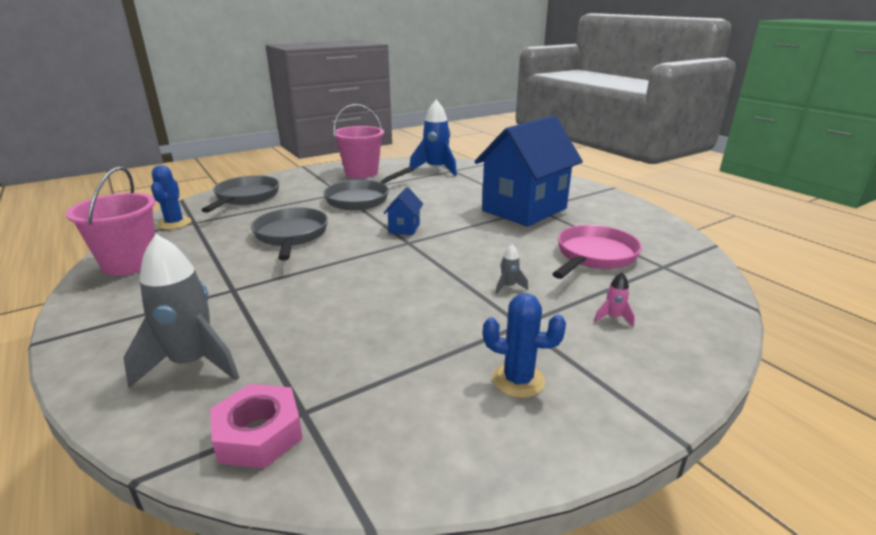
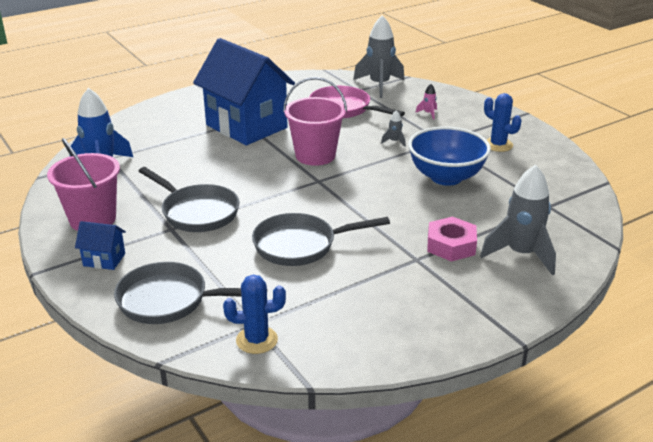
camera: 90 degrees left, 5 degrees up
(130, 263) = (372, 339): pink bucket -> pink bucket (315, 155)
(259, 434) = (571, 217): pink nut -> pink nut (451, 245)
(404, 228) = (286, 183): blue house -> blue house (104, 260)
(409, 320) = (446, 177): none -> blue bowl
(518, 380) = (498, 145): blue cactus -> blue cactus turned 60 degrees counterclockwise
(693, 281) = (379, 85): none -> grey rocket

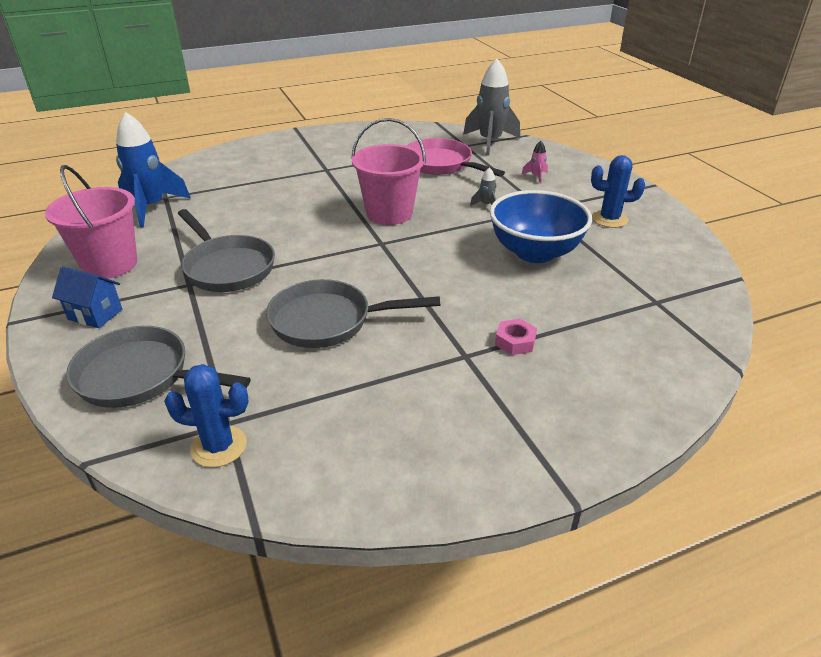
camera: 10 degrees right, 5 degrees up
(246, 126) = (326, 175): blue house -> none
(451, 245) = (515, 341): pink nut -> pink nut, size x0.62
(498, 145) = (609, 219): blue cactus -> blue cactus turned 45 degrees counterclockwise
(521, 254) = (604, 364): grey rocket -> none

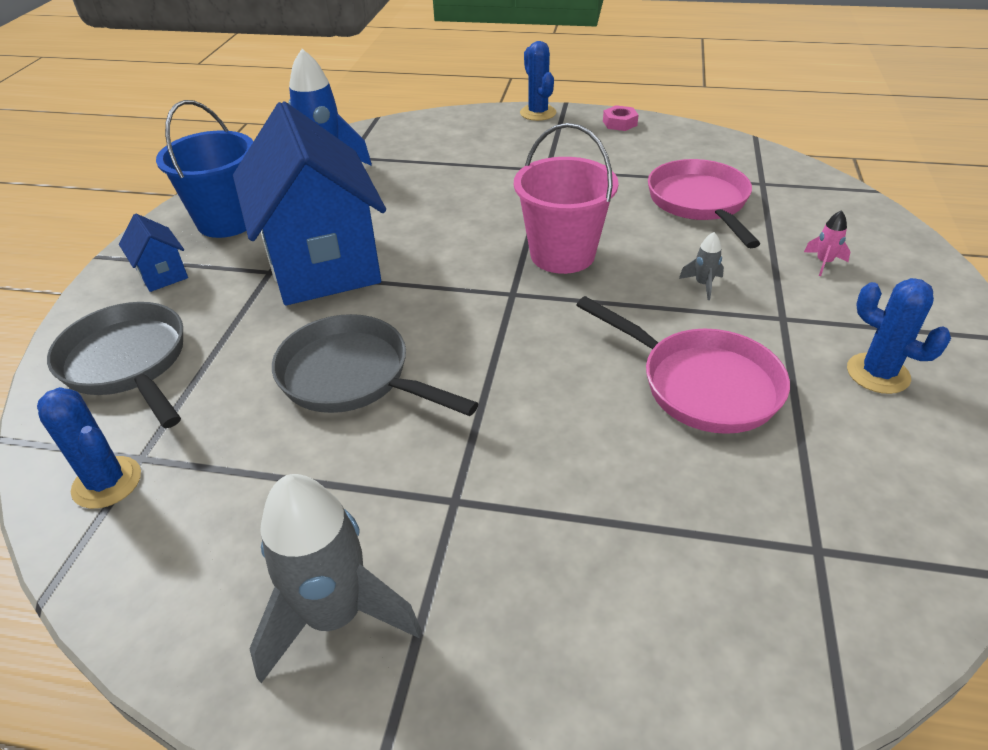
camera: 35 degrees right, 5 degrees up
(110, 264) = (227, 221): pink bucket -> blue bucket
(227, 267) = (322, 264): grey pan -> blue house
(282, 138) = (538, 113): none -> blue cactus
(490, 142) = (805, 187): grey rocket -> grey rocket (335, 615)
(515, 341) = (537, 511): pink nut -> pink nut (619, 123)
(535, 252) = (701, 384): blue bowl -> pink pan

